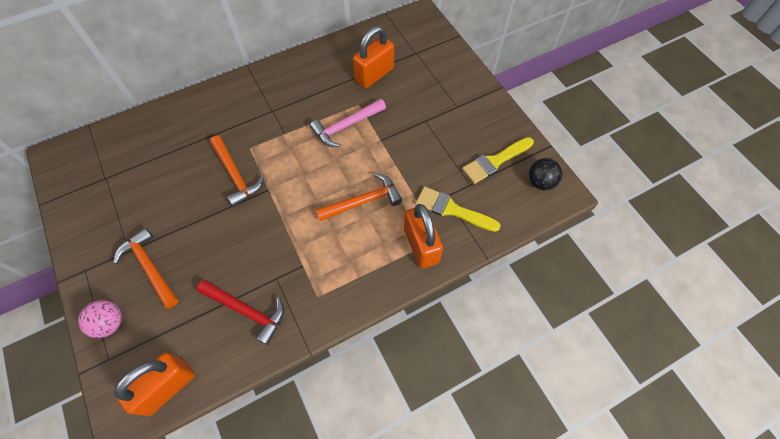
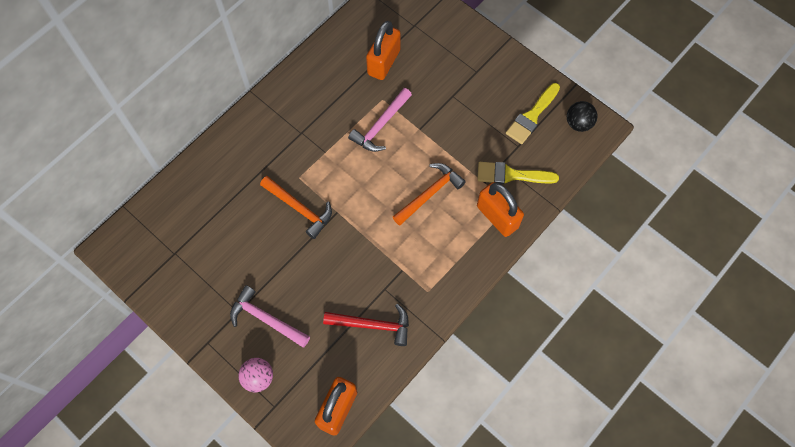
camera: 20 degrees left, 5 degrees up
(149, 267) = (266, 319): orange hammer -> pink hammer

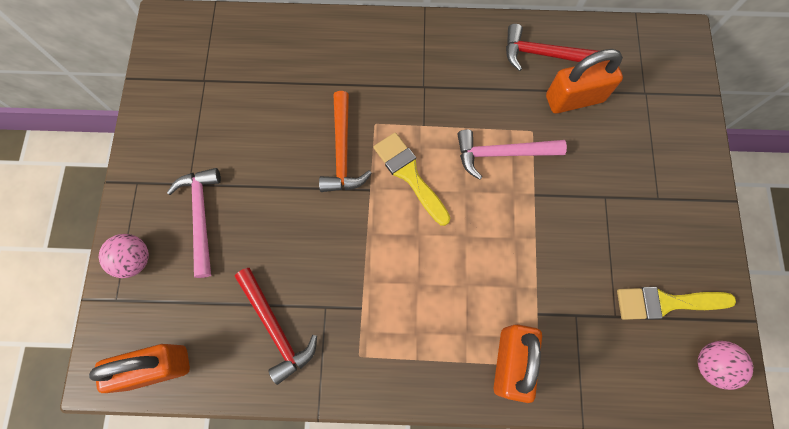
camera: 50 degrees right, 5 degrees up
(343, 54) = (545, 54): none -> red hammer
(429, 193) = (471, 266): orange hammer -> none
(511, 175) = (574, 337): yellow brush -> yellow brush (410, 175)
(578, 123) = (710, 364): black ball -> pink ball

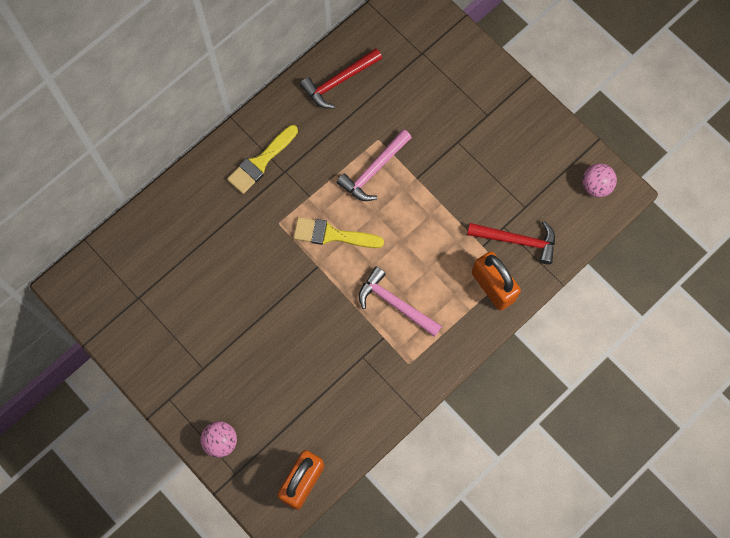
camera: 45 degrees left, 0 degrees up
(201, 216) = (232, 379): pink hammer -> pink hammer (395, 304)
(276, 328) = (347, 395): red hammer -> red hammer (517, 240)
(342, 151) = (277, 259): orange hammer -> none
(574, 98) = (383, 95): orange padlock -> none
(666, 302) = (544, 173): yellow brush -> yellow brush (261, 162)

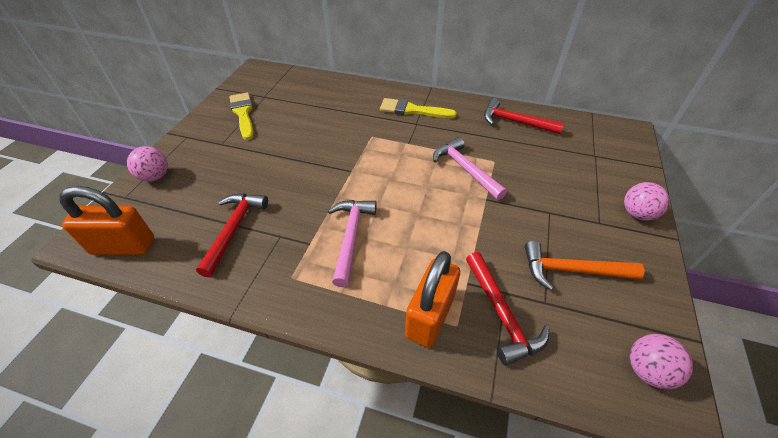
camera: 60 degrees right, 25 degrees down
(332, 235) = (386, 168): yellow brush -> yellow brush (243, 113)
(334, 390) = (234, 229): none -> red hammer
(374, 170) = (465, 169): pink hammer -> pink hammer turned 45 degrees clockwise
(496, 81) = (637, 214): none -> pink ball
(513, 170) = (571, 270): none -> orange hammer

